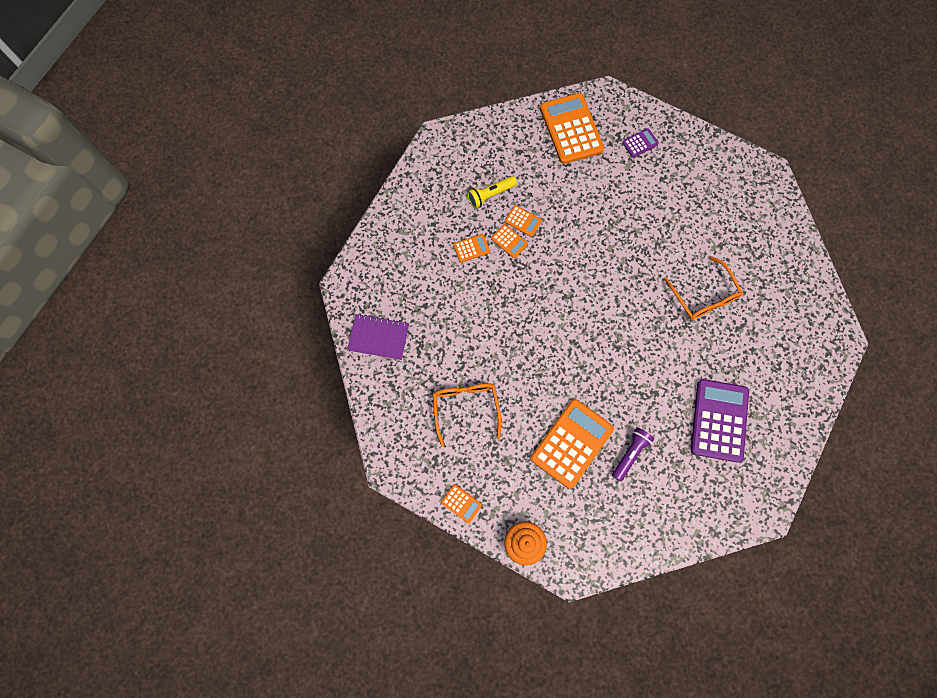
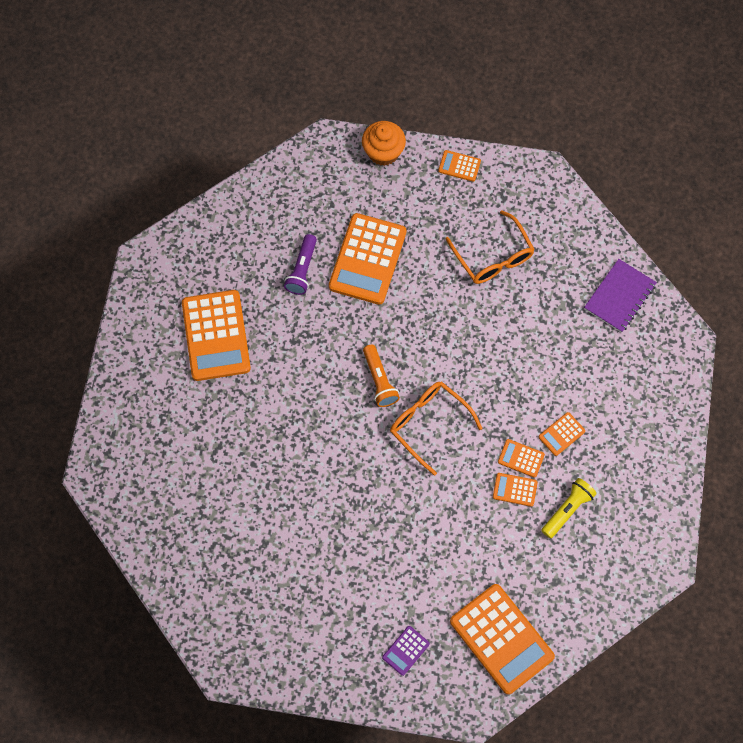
camera: 160 degrees right, 5 degrees down
(378, 337) = (619, 296): purple notebook -> purple notebook turned 45 degrees counterclockwise
(596, 336) = (379, 380): none -> orange flashlight
(703, 296) = (269, 471): orange glasses -> orange glasses (429, 424)
(719, 420) = (216, 336): purple calculator -> orange calculator

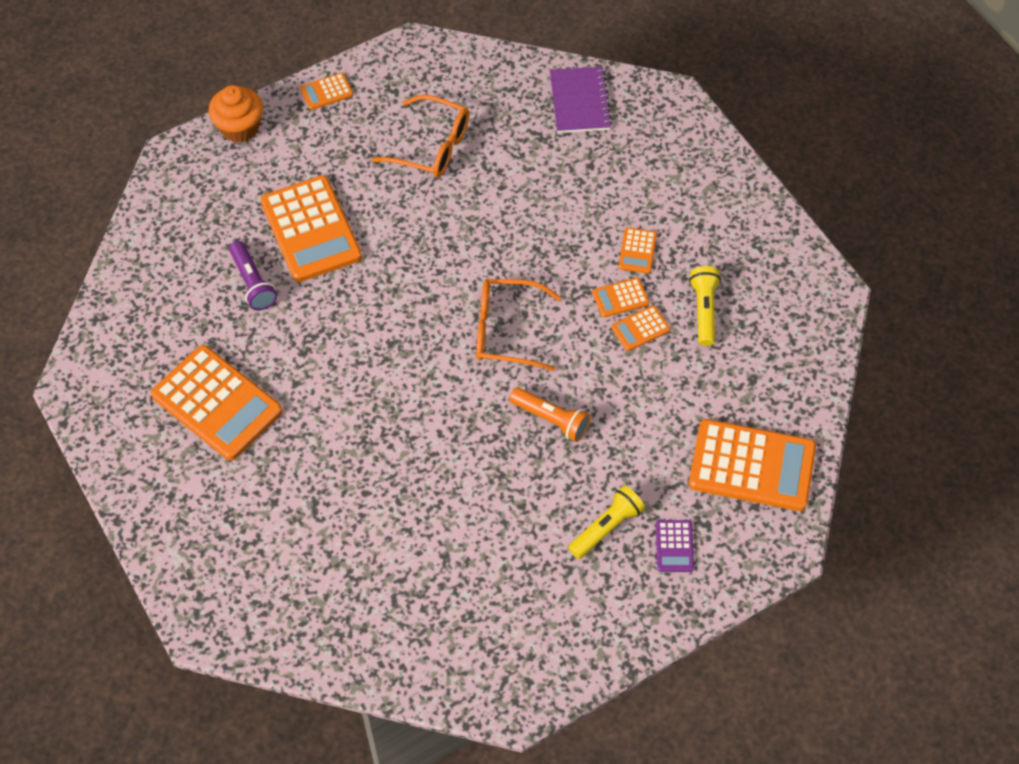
camera: 40 degrees left, 10 degrees down
(375, 604) = (606, 527): none -> yellow flashlight
(379, 380) = (422, 327): orange flashlight -> orange flashlight (551, 419)

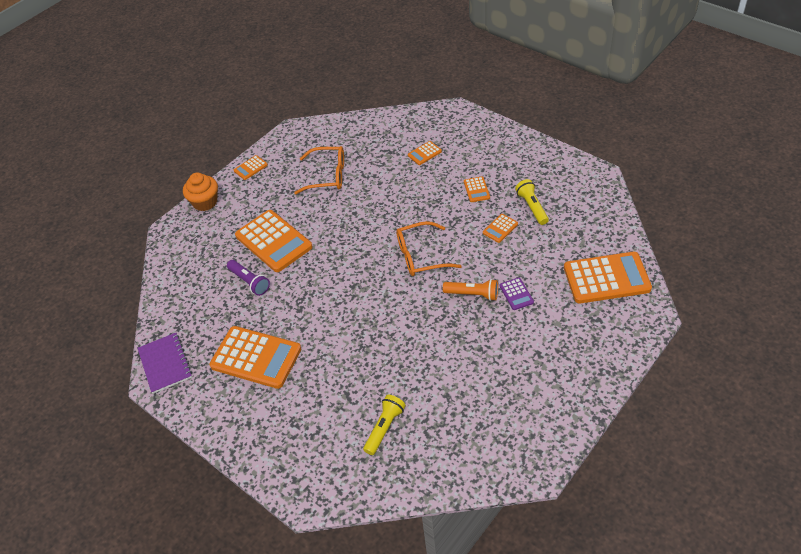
camera: 15 degrees left, 10 degrees down
(579, 102) = (403, 127): purple notebook -> purple notebook (165, 364)
(606, 527) = (539, 342): yellow flashlight -> yellow flashlight (384, 428)
(620, 298) = (479, 216): orange calculator -> orange calculator (424, 153)
(674, 546) = (586, 338): purple calculator -> purple calculator (516, 294)

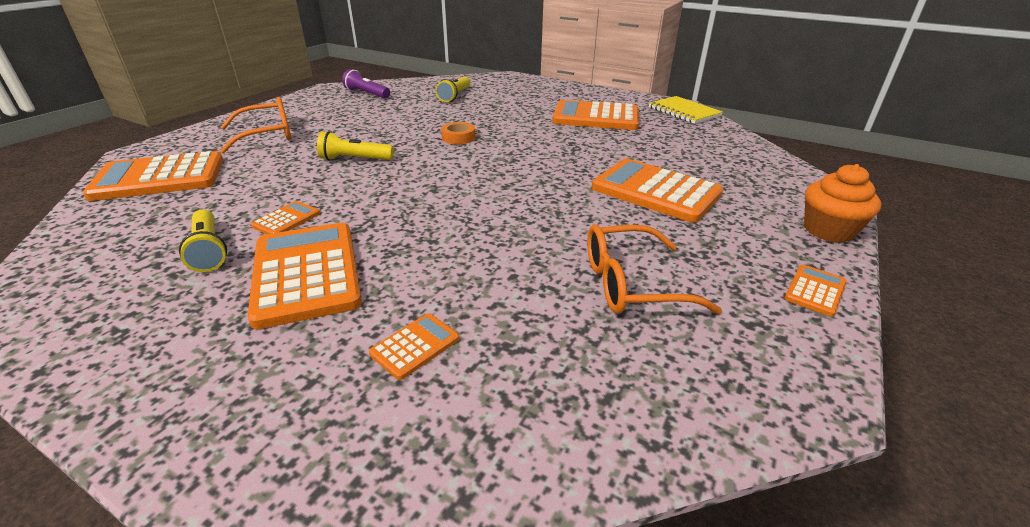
camera: 165 degrees right, 15 degrees down
(165, 364) = (684, 112): purple notebook -> yellow notebook
(249, 282) = (652, 157): purple flashlight -> purple flashlight (367, 94)
(390, 325) = (458, 137): none -> orange tape
(421, 256) = (423, 186): orange glasses -> orange glasses (267, 135)
(473, 294) = (355, 159): orange flashlight -> yellow flashlight
(476, 190) = (307, 273): orange calculator -> orange calculator, size x2.22
(516, 294) = (297, 162): purple calculator -> none

